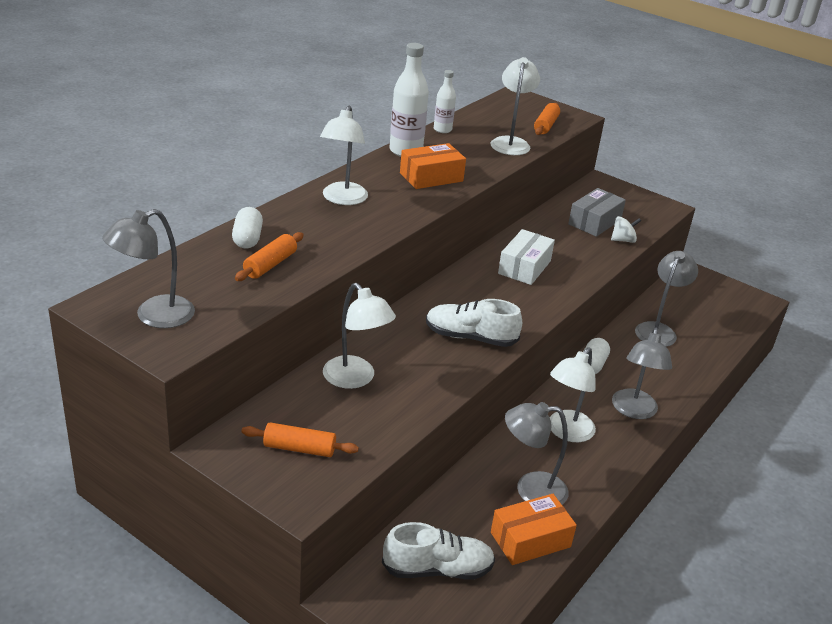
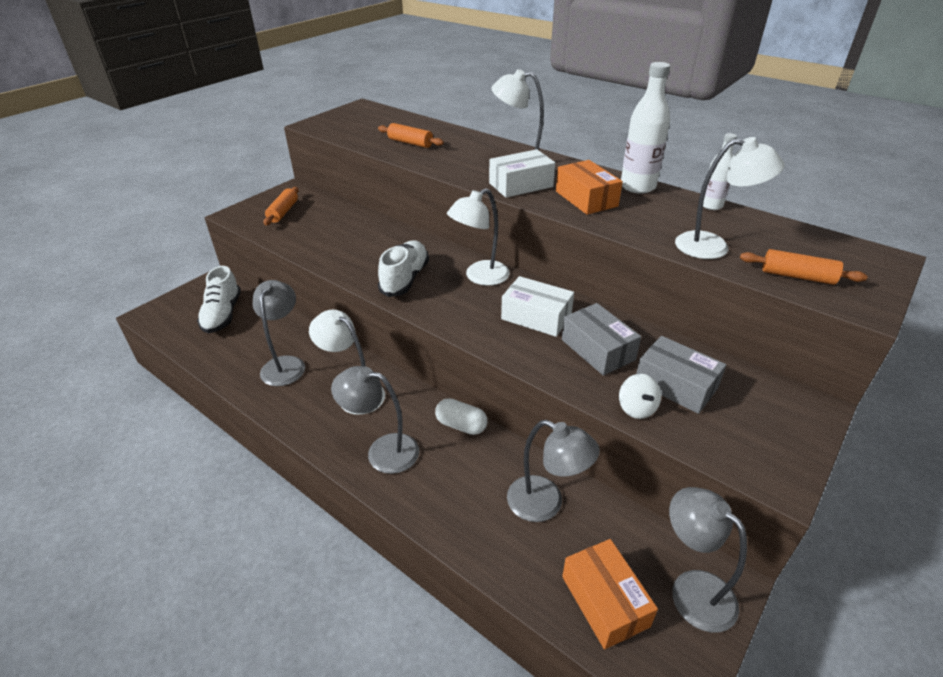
camera: 95 degrees right, 5 degrees up
(154, 316) = (349, 118): grey lamp -> grey lamp (692, 589)
(247, 239) = (445, 135): white capsule -> none
(355, 379) = (352, 228): white lamp -> white lamp (480, 277)
(400, 204) = (521, 185): none -> white box
(530, 540) = (232, 360): orange box -> orange box (604, 601)
(562, 245) = (597, 349): none -> grey box

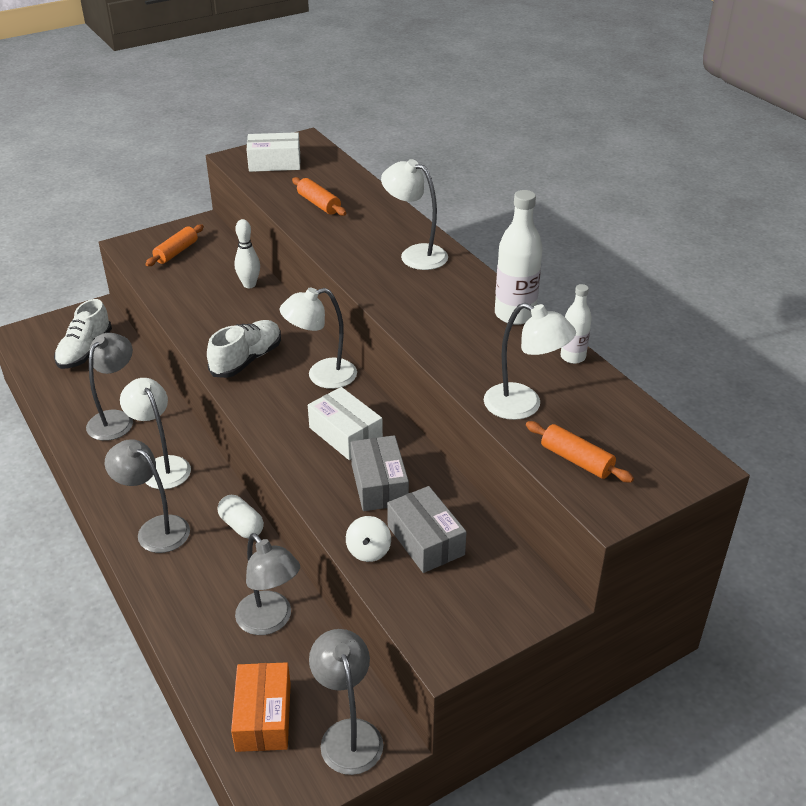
camera: 20 degrees right, 0 degrees up
(365, 223) = (249, 285): none -> white bowling pin
(521, 185) = (391, 285): white box -> white box (274, 163)
(586, 199) = (444, 317): orange box -> none

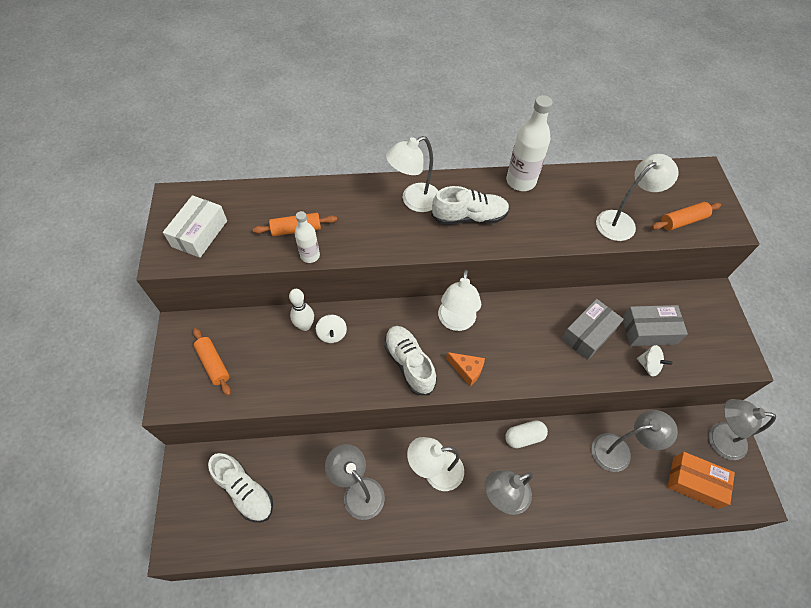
camera: 65 degrees left, 20 degrees up
(250, 303) = (332, 334): none -> white spinning top
(264, 400) = (467, 370): none -> orange cheese
(345, 434) = (529, 333): white box -> none
(379, 484) = (588, 334): grey box -> grey box turned 60 degrees counterclockwise
(424, 294) = (469, 217): none -> white shoe
(573, 357) = (581, 175): white bottle -> white bottle (310, 256)

